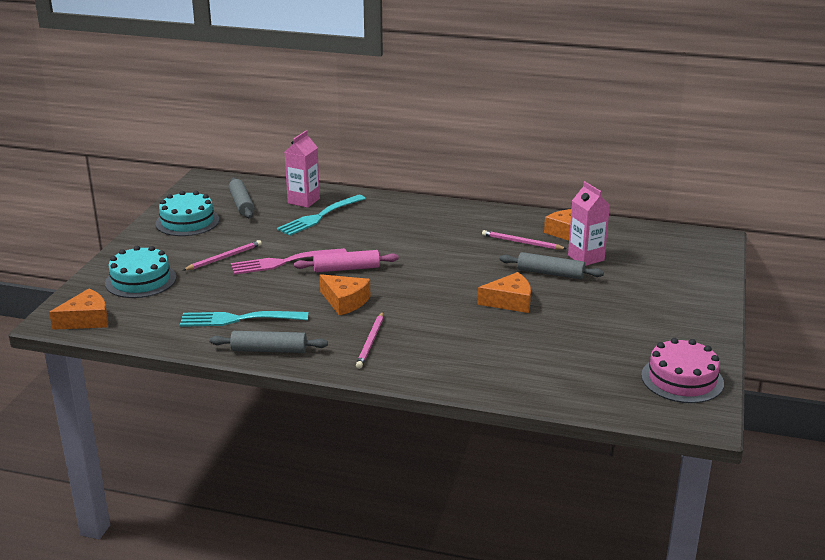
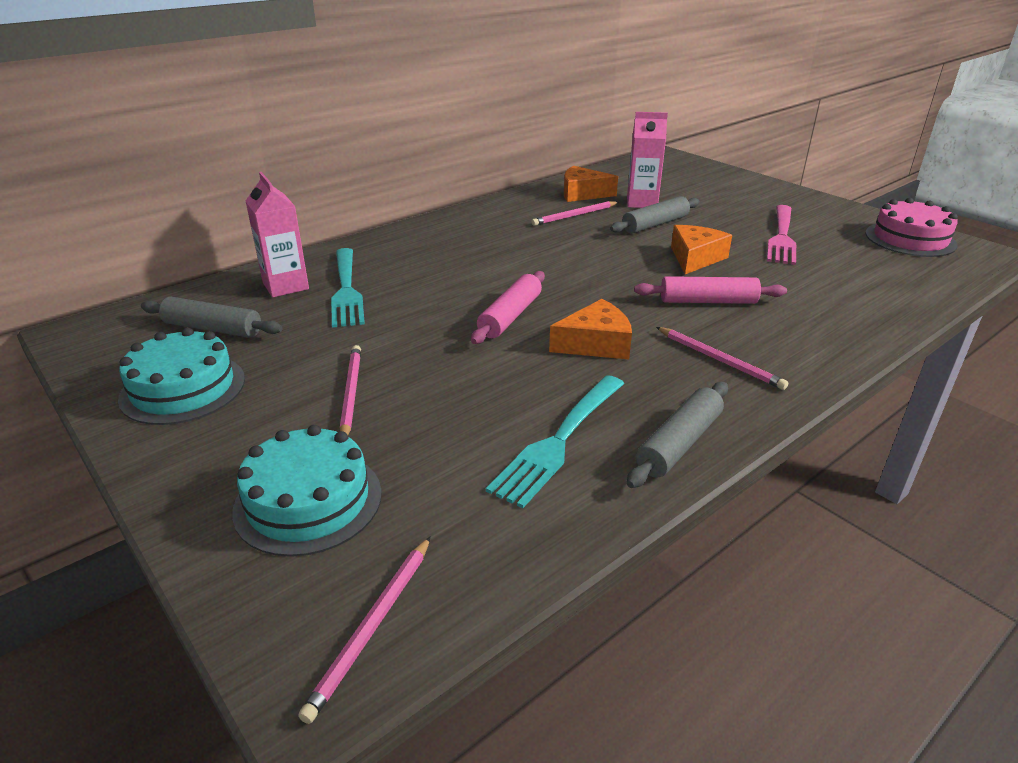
camera: 55 degrees left, 5 degrees up
(86, 320) = (372, 626): orange cheese -> pink pencil
(285, 262) = (433, 350): pink fork -> pink fork (781, 236)
(446, 321) = (708, 301): none -> pink rolling pin

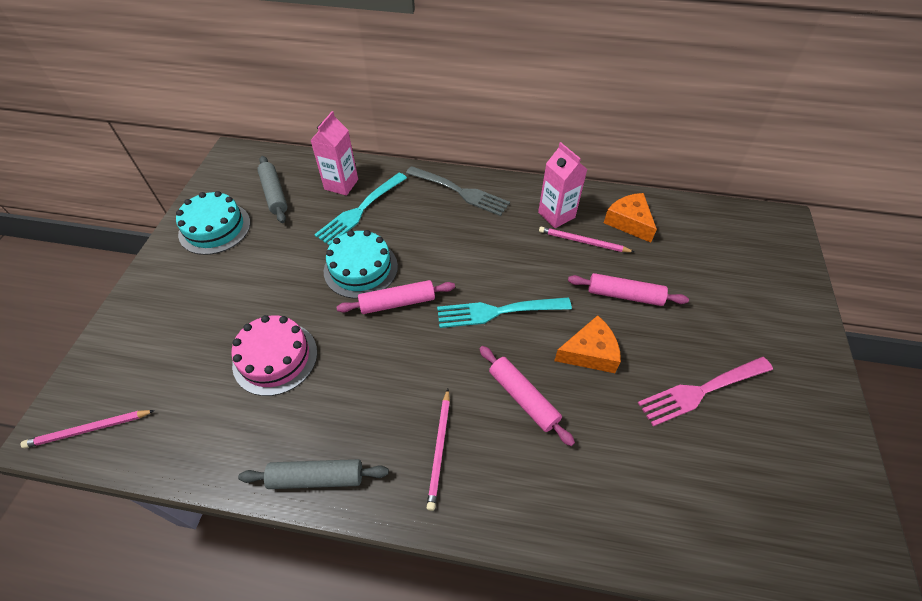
camera: 50 degrees right, 20 degrees up
(308, 501) = (159, 342): turquoise cake -> turquoise cake (360, 268)
(351, 393) = (257, 291): pink pencil -> none
(420, 237) = (459, 191): none -> grey fork
(559, 440) = (278, 413): turquoise fork -> turquoise fork (498, 311)
(596, 344) = (401, 367): orange cheese -> none
(642, 202) = (657, 264): pink carton -> pink carton (556, 215)
(655, 224) = (624, 295): grey rolling pin -> pink rolling pin
(910, 239) = (822, 498): pink cake -> pink cake (275, 358)

